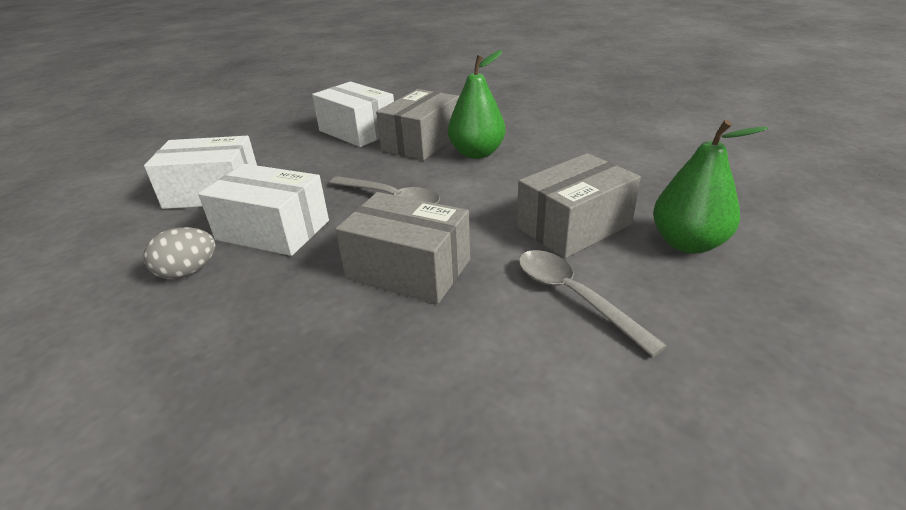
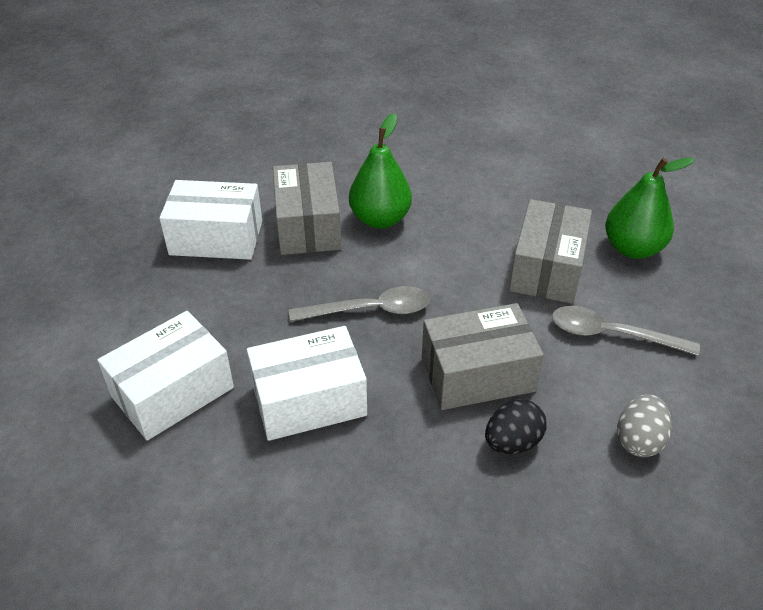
camera: 40 degrees left, 10 degrees up
(188, 272) = (296, 485): grey egg -> grey egg (639, 440)
(364, 329) = (512, 442): none -> black egg

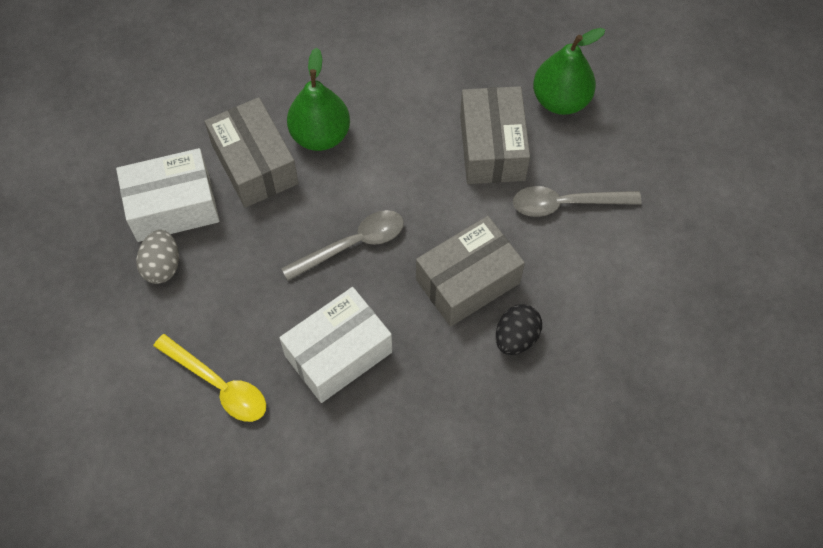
camera: 20 degrees left, 20 degrees up
(173, 392) = (219, 385): white box -> yellow spoon
(639, 440) = (612, 302): grey egg -> grey egg (162, 266)

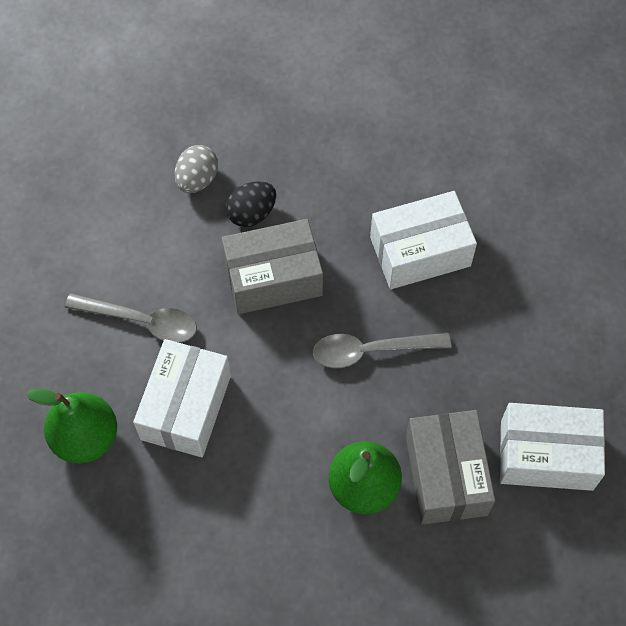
camera: 160 degrees left, 0 degrees up
(162, 266) = (570, 392): grey egg -> grey egg (197, 179)
(219, 385) = (539, 259): yellow spoon -> none
(492, 147) = (186, 407): grey box -> white box

